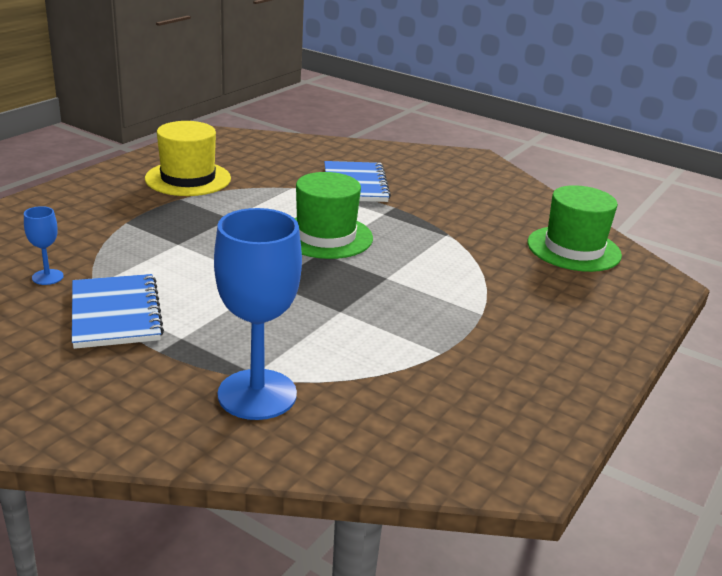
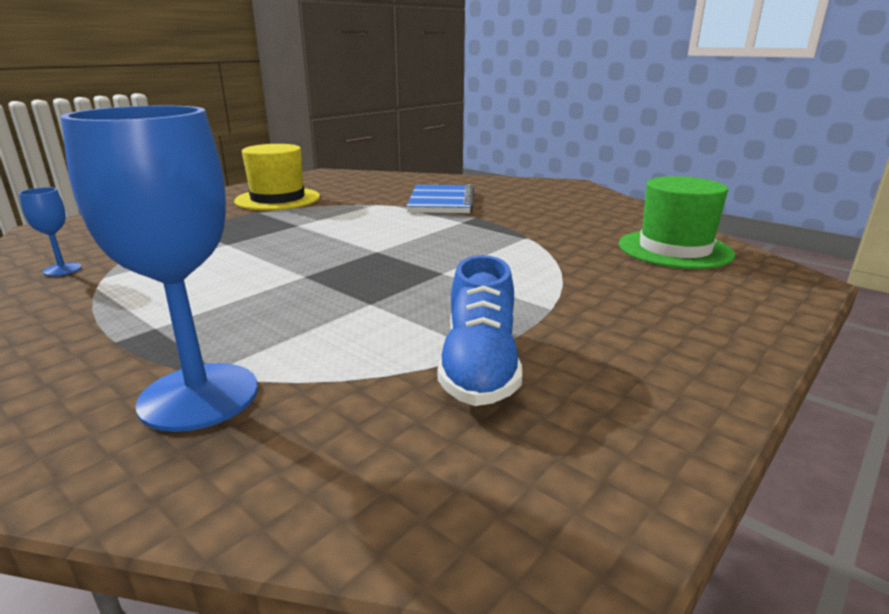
camera: 10 degrees right, 5 degrees down
(116, 314) = (101, 302): blue notebook -> none
(325, 236) = (390, 238): green hat -> none
(441, 366) = (479, 367): none -> blue shoe

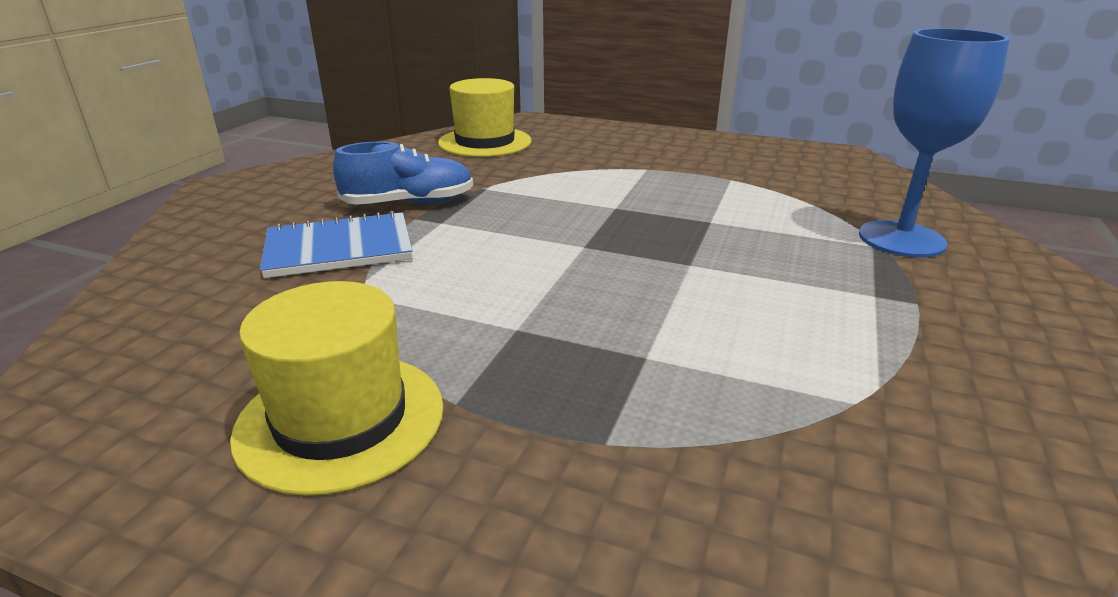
camera: 110 degrees left, 5 degrees up
(62, 269) = (892, 468): blue goblet -> none
(479, 367) = (751, 177): blue shoe -> blue shoe (409, 203)
(674, 249) = (485, 142): green hat -> yellow hat

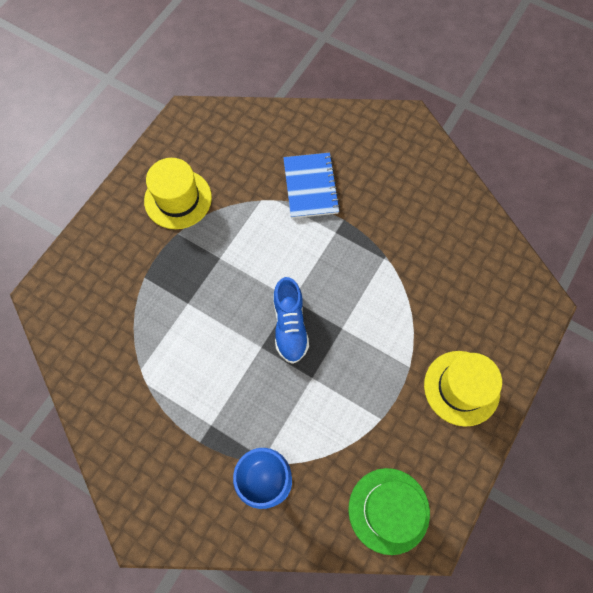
camera: 100 degrees right, 40 degrees up
(409, 203) = (365, 216): blue shoe -> blue shoe (290, 325)
(485, 142) = (481, 265): yellow hat -> yellow hat (461, 388)
(838, 170) = (388, 510): none -> green hat

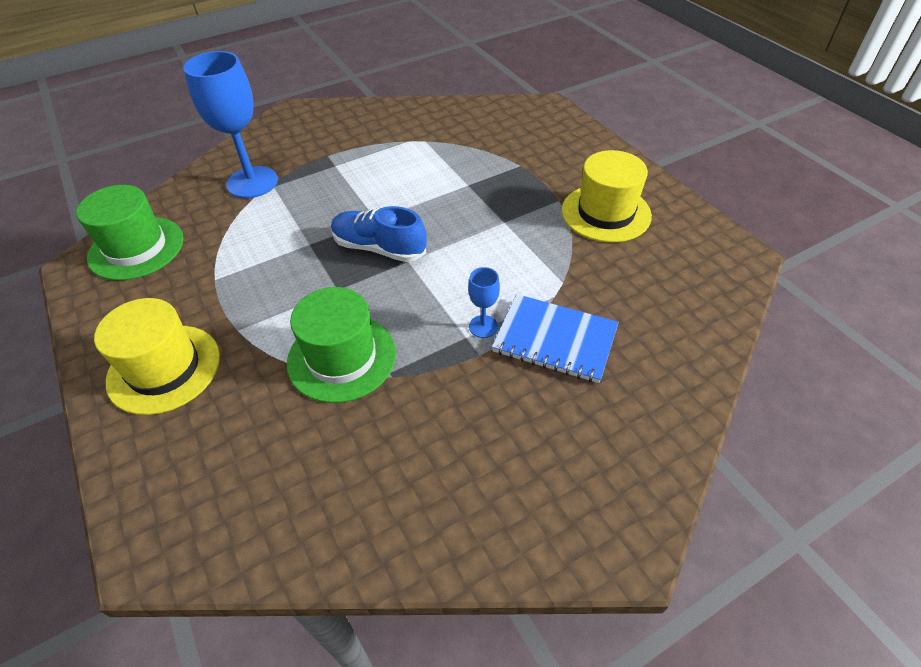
camera: 120 degrees right, 20 degrees down
(322, 227) = (483, 326): none -> blue goblet
(390, 290) = (342, 357): none -> green hat

